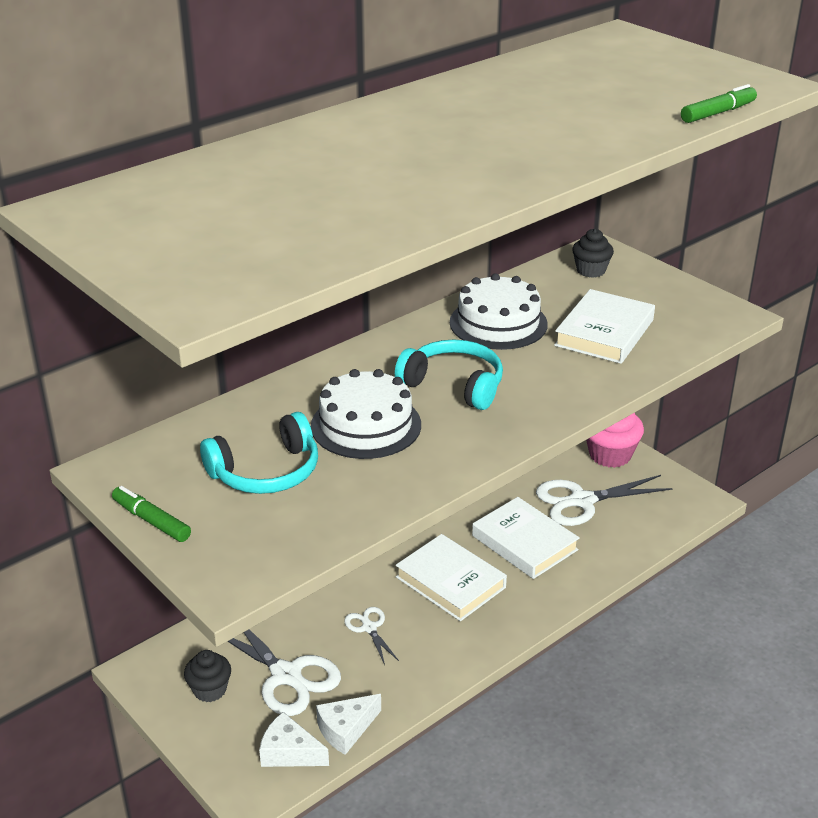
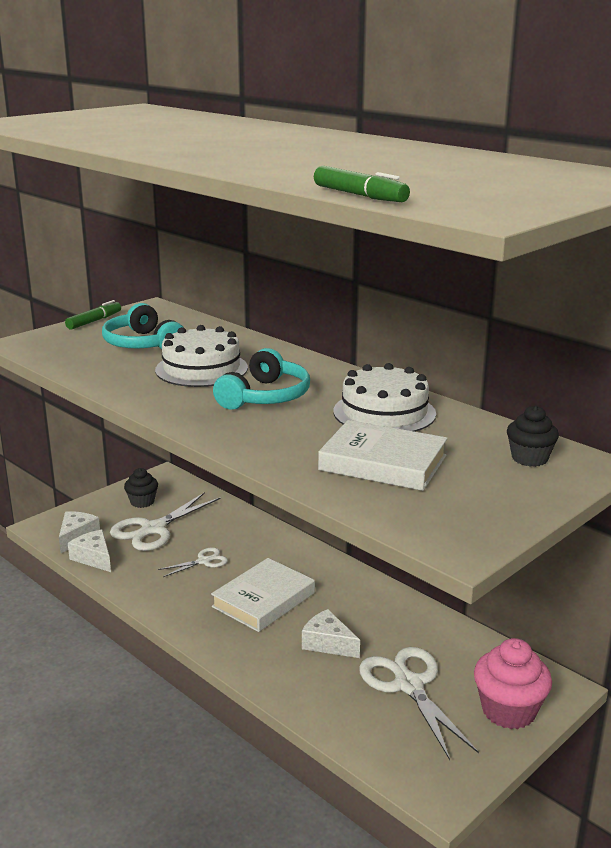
camera: 85 degrees right, 10 degrees down
(524, 543) = (327, 643): white book -> white cheese

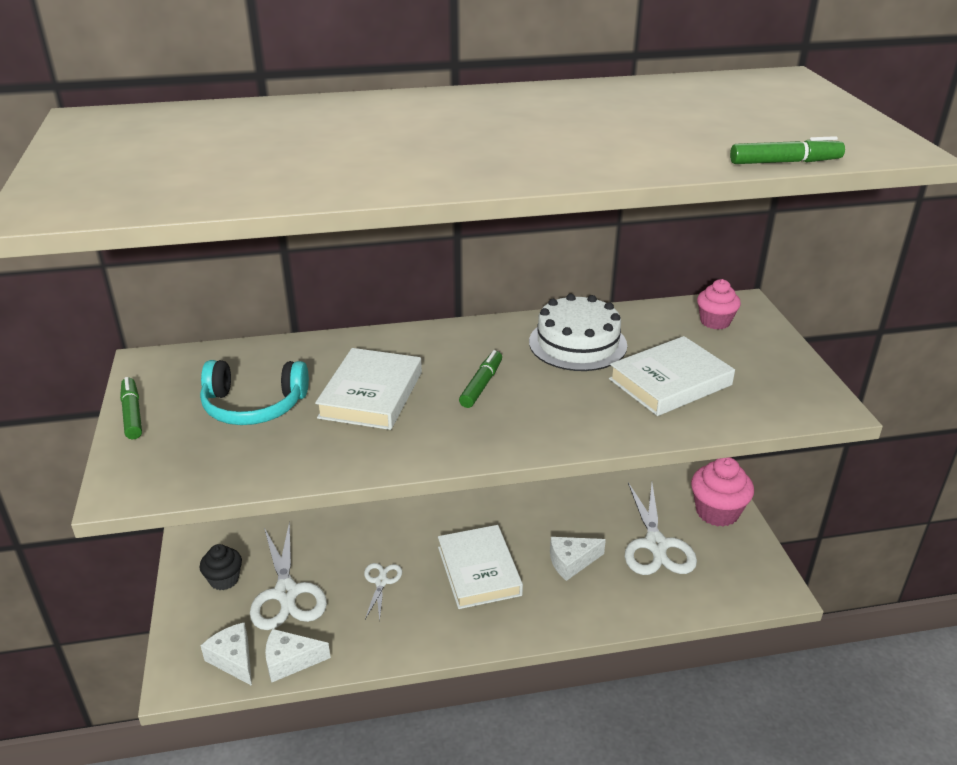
camera: 55 degrees left, 10 degrees up
(201, 369) = (371, 395): white cake -> white book
(265, 397) = (481, 385): turquoise headphones -> green marker
(409, 685) = (656, 545): white scissors -> white scissors turned 105 degrees counterclockwise
(529, 458) = (715, 322): black cupcake -> pink cupcake

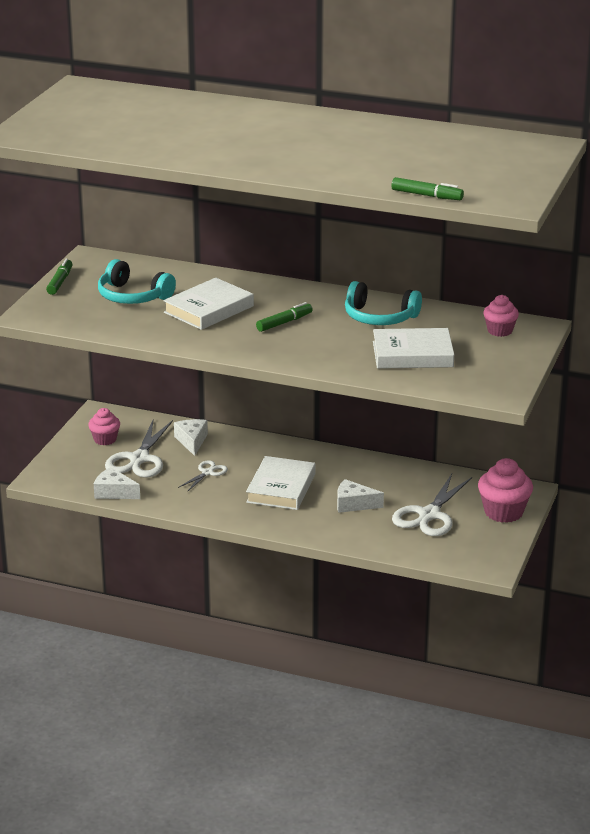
camera: 30 degrees right, 5 degrees down
(224, 579) = (105, 439): black cupcake -> pink cupcake
(233, 659) = (80, 480): white cheese -> white cheese (192, 441)
(577, 343) = (379, 317): white cake -> turquoise headphones

